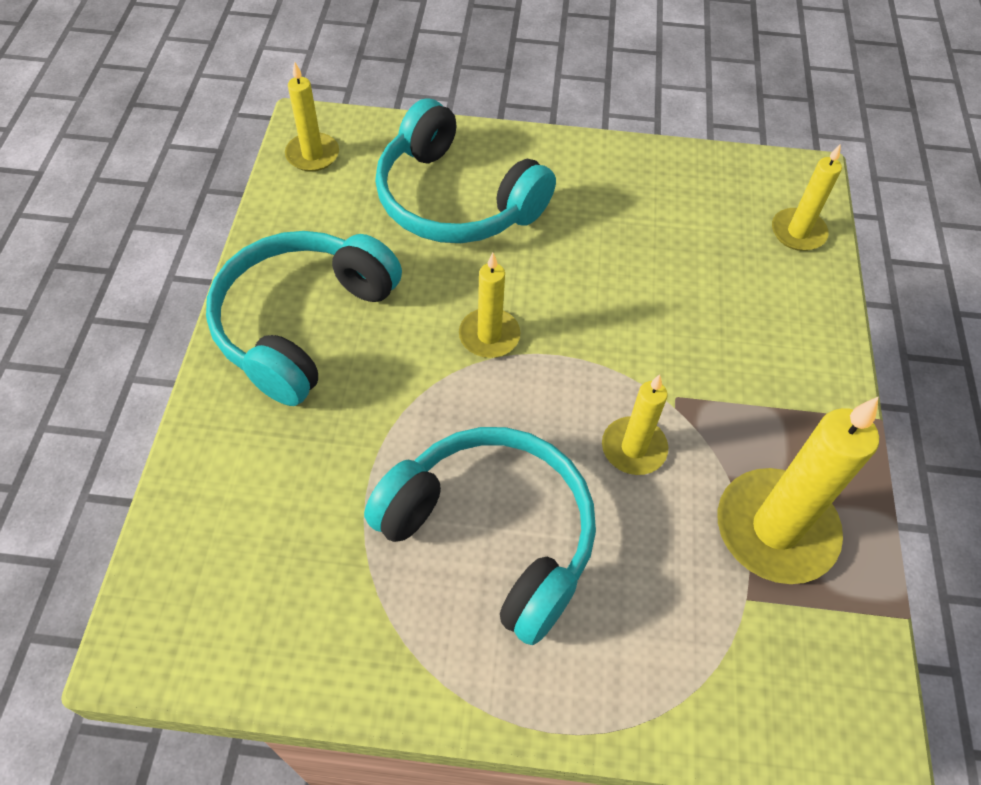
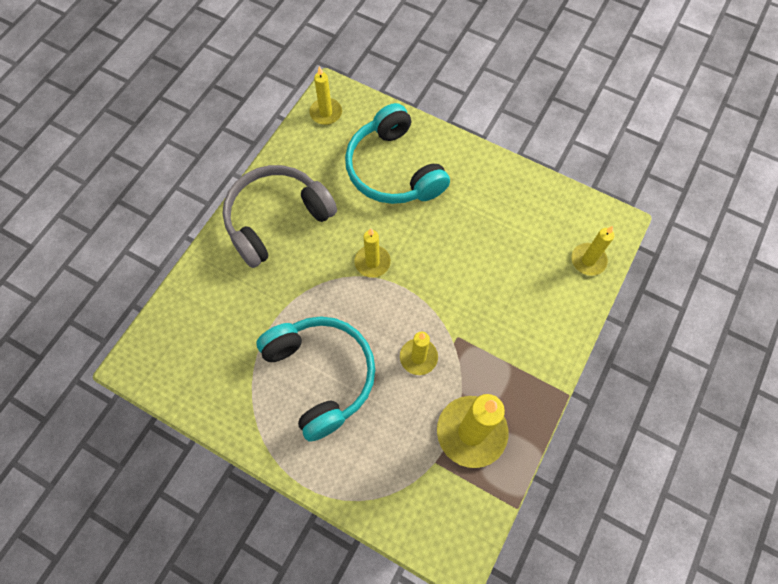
camera: 25 degrees right, 10 degrees up
(302, 323) = (276, 219): turquoise headphones -> grey headphones

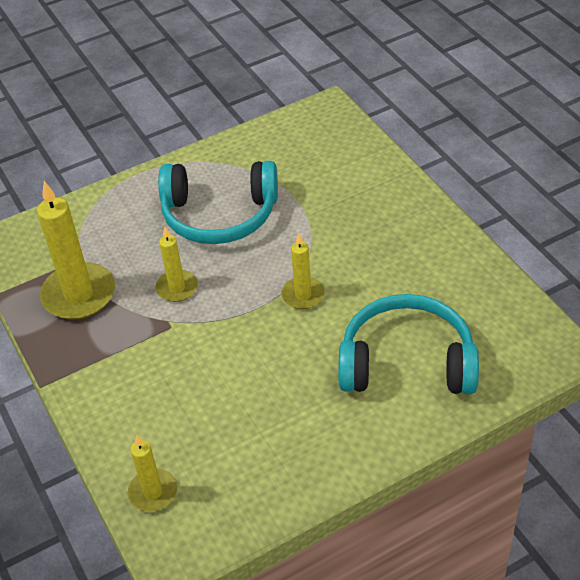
camera: 125 degrees right, 20 degrees down
(276, 219) = (409, 240): grey headphones -> none
(326, 113) = (531, 332): yellow candle -> none

